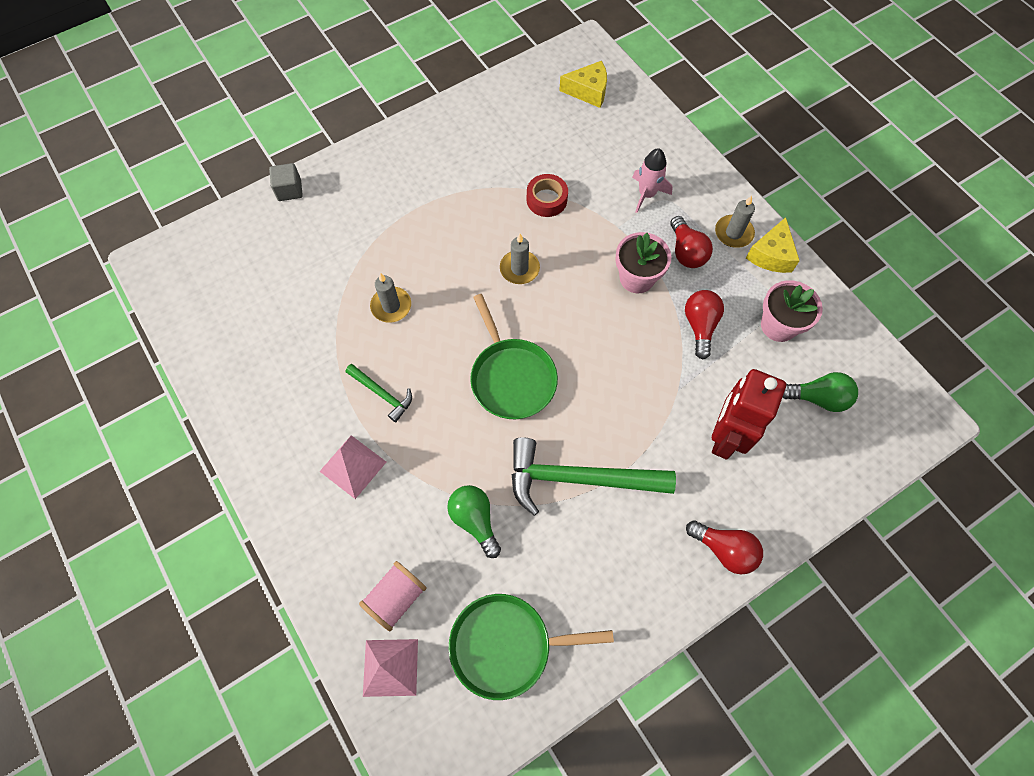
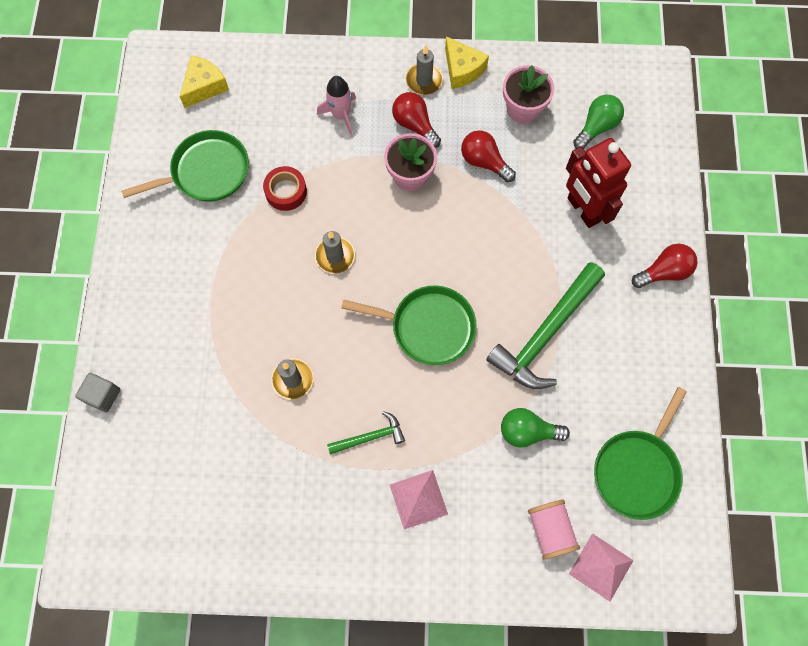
camera: 55 degrees left, 5 degrees up
(518, 138) = (206, 172): none -> green pan
(686, 252) = (414, 125): red light bulb -> red light bulb turned 150 degrees counterclockwise

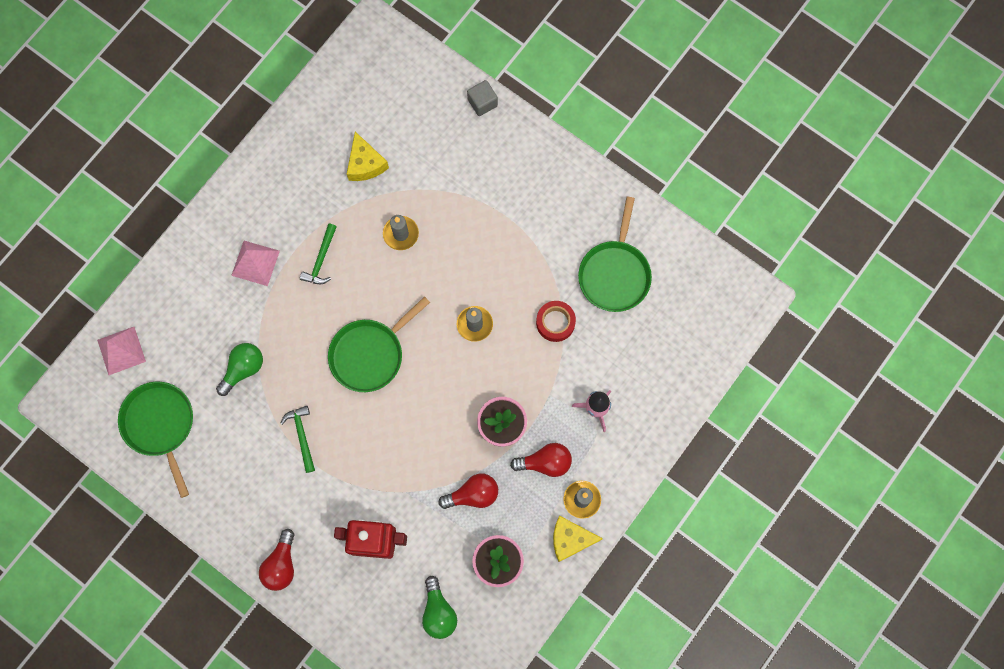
camera: 125 degrees right, 5 degrees up
(204, 86) = (697, 319): yellow cheese -> yellow cheese (365, 164)
(545, 333) = (302, 436): green hammer -> green hammer, size x0.49
(550, 530) = (169, 335): pink spool -> none

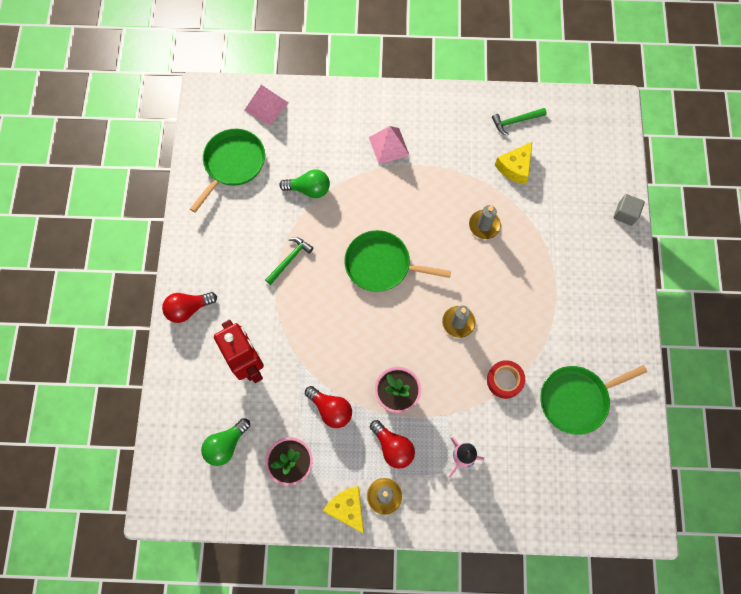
camera: 55 degrees right, 5 degrees down
(321, 259) = (424, 186): green hammer -> green hammer (515, 121)

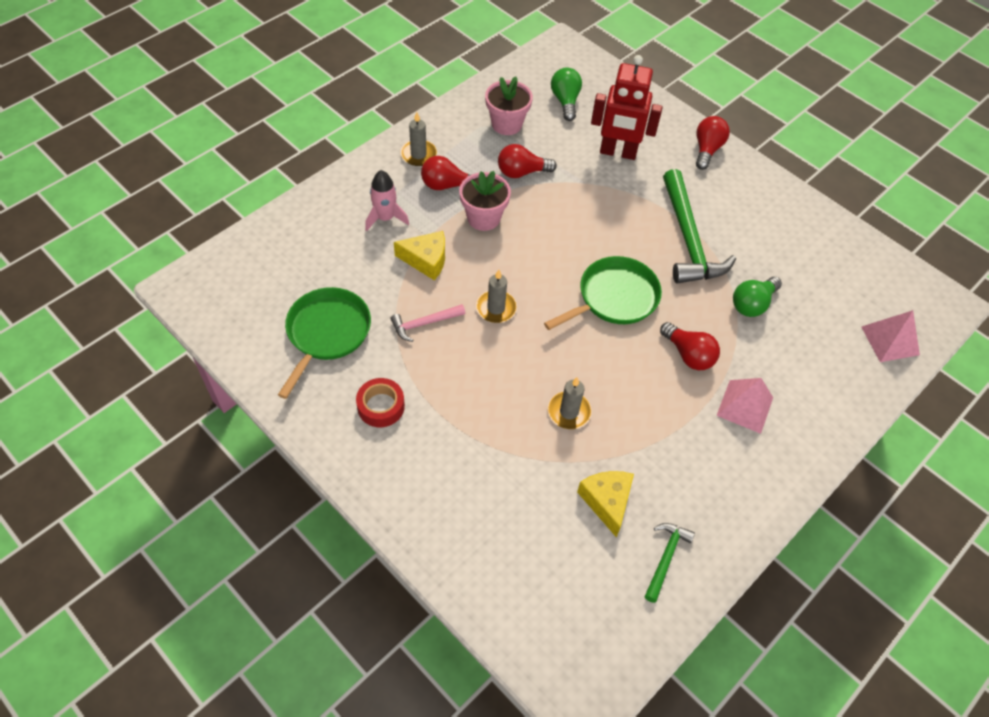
camera: 130 degrees right, 15 degrees down
(233, 164) = (836, 269): green pan -> none
(289, 259) = (688, 239): green hammer -> green hammer, size x2.03
(347, 508) = (437, 130): yellow cheese -> yellow cheese (426, 260)
(382, 196) = (688, 355): none -> red light bulb
(504, 380) = (407, 297): red tape -> red tape (381, 406)
(511, 351) = (424, 323): none -> pink hammer
(625, 214) = (440, 559): grey cube -> none

